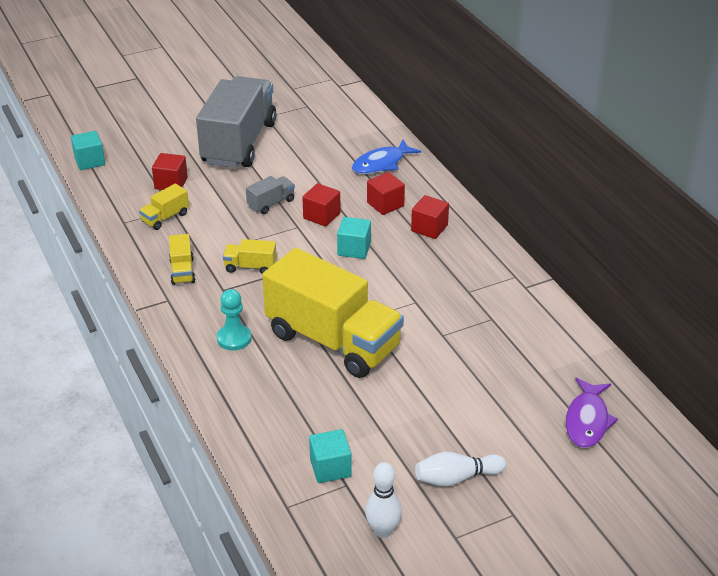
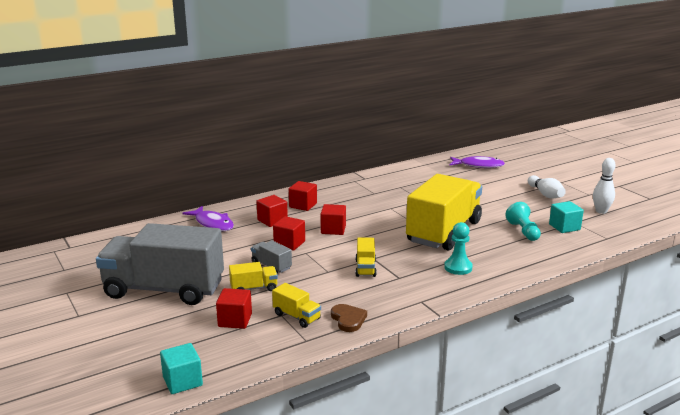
camera: 95 degrees left, 15 degrees down
(149, 248) = (348, 319): none -> brown heart
(182, 271) = (379, 298): yellow truck -> yellow truck (254, 288)
(323, 419) = (523, 231): none -> turquoise pawn
(354, 249) = (333, 229): turquoise cube -> red cube
(381, 164) = (212, 224): blue fish -> purple fish

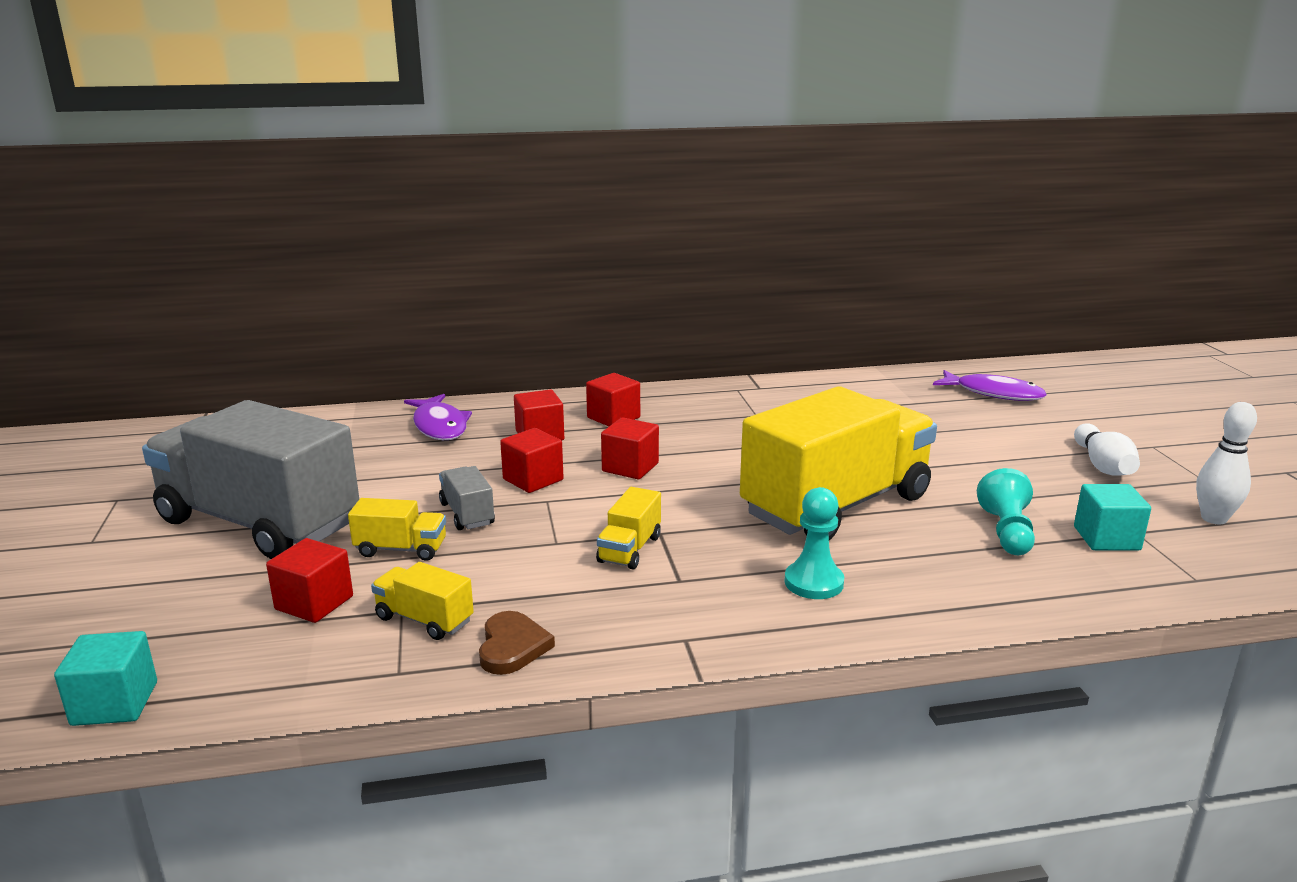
camera: 20 degrees right, 0 degrees up
(296, 316) = (424, 619): yellow truck -> yellow truck turned 150 degrees clockwise

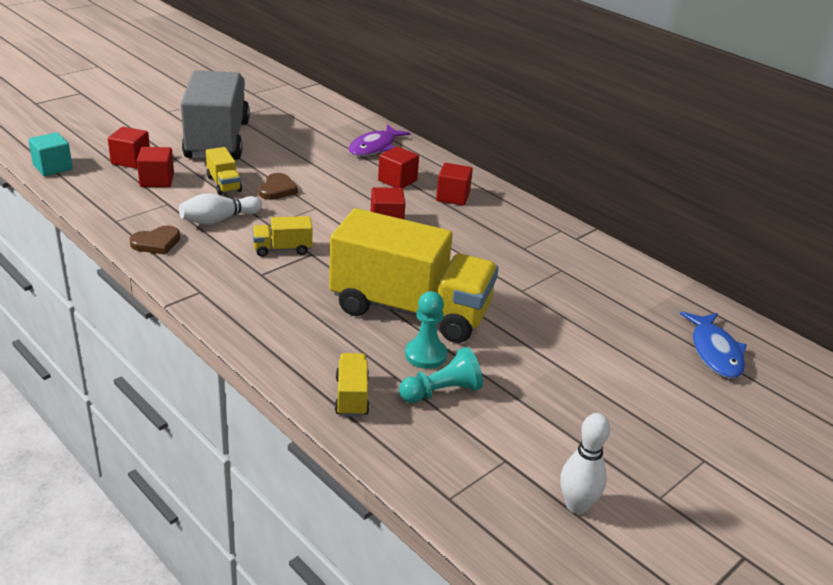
camera: 55 degrees right, 10 degrees up
(424, 619) = (163, 212): yellow truck -> yellow truck (352, 396)
(467, 514) = (277, 189): grey truck -> brown heart
(533, 480) = (337, 196): red cube -> red cube (131, 160)
(813, 582) = (297, 321): turquoise pawn -> turquoise pawn (425, 355)
(994, 393) = (714, 352): purple fish -> blue fish
(1102, 465) = (622, 431): white bowling pin -> white bowling pin (219, 220)
(1106, 538) = (477, 444): turquoise cube -> none

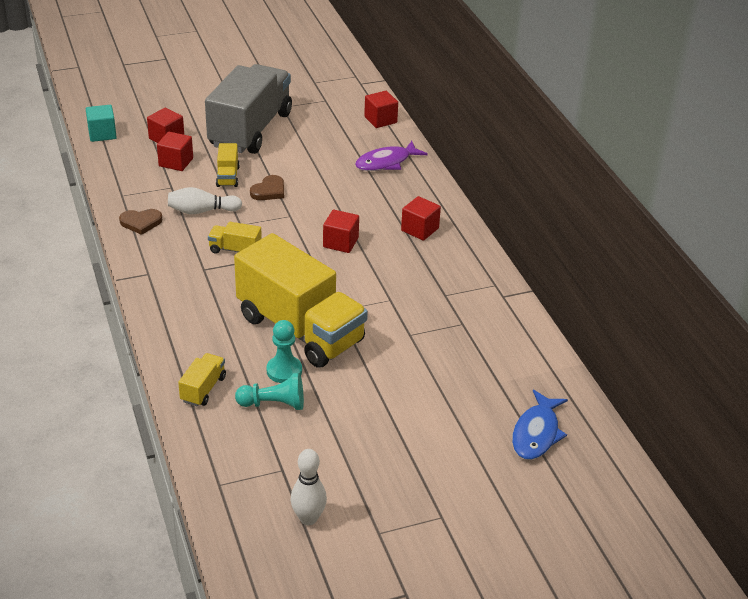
camera: 25 degrees right, 5 degrees up
(397, 180) = (381, 202): red cube -> red cube (380, 120)

